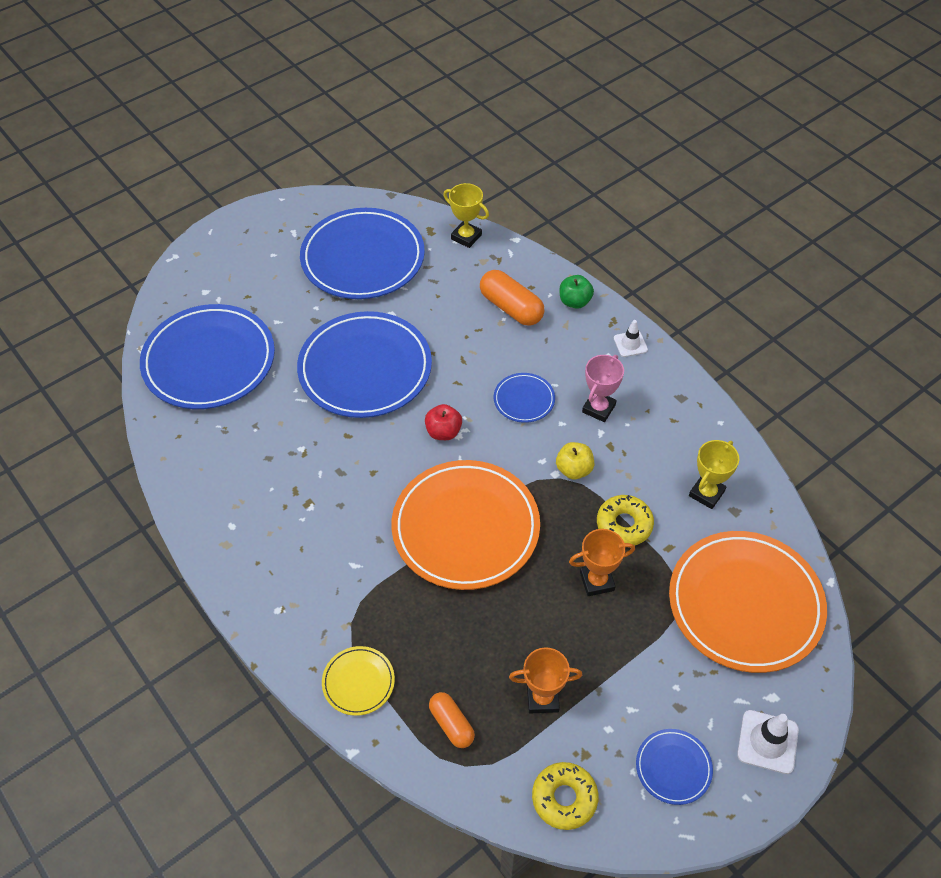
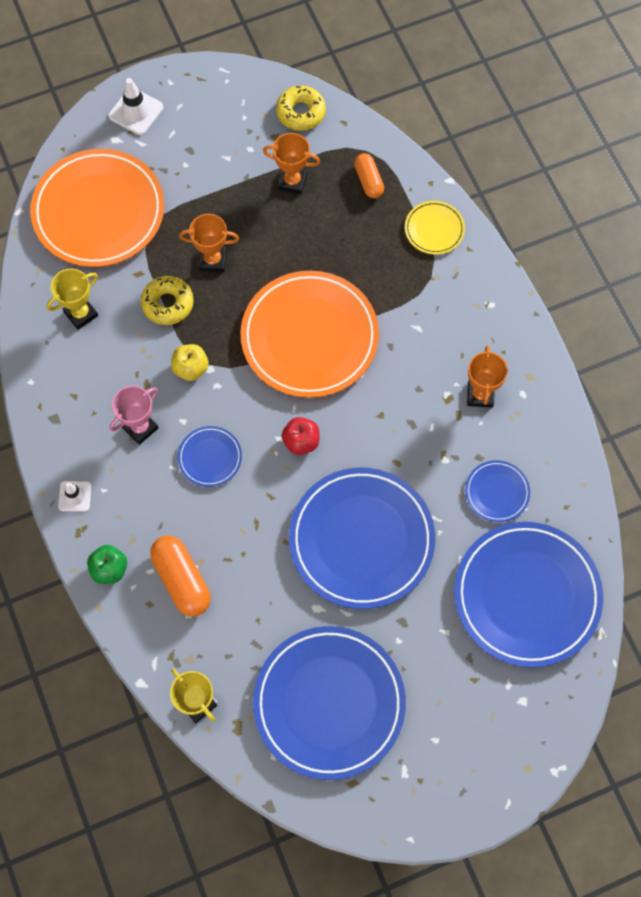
camera: 165 degrees left, 15 degrees up
(276, 514) = (480, 395): none -> orange trophy
(673, 767) = (213, 112): blue plate -> blue plate (497, 492)

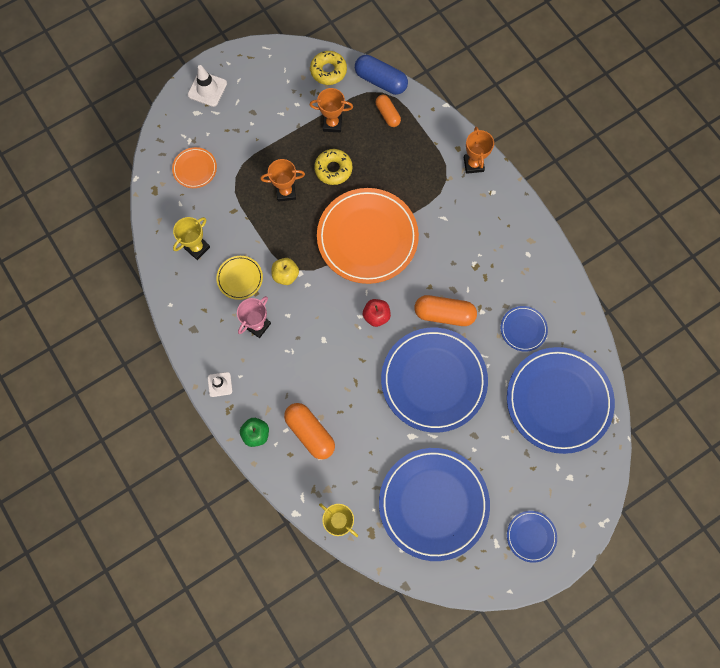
camera: 10 degrees left, 5 degrees up
(99, 211) = (195, 169): orange plate -> orange plate, size x0.45
(168, 304) = (259, 230): yellow donut -> yellow donut (333, 169)
(210, 457) = (312, 339): blue plate -> blue plate (531, 536)
(368, 136) = (380, 81): none -> blue capsule
(393, 454) = (444, 314): none -> orange capsule
(434, 229) = (442, 143): yellow plate -> yellow plate (240, 278)
(480, 395) = (498, 260): orange trophy -> orange trophy (473, 164)

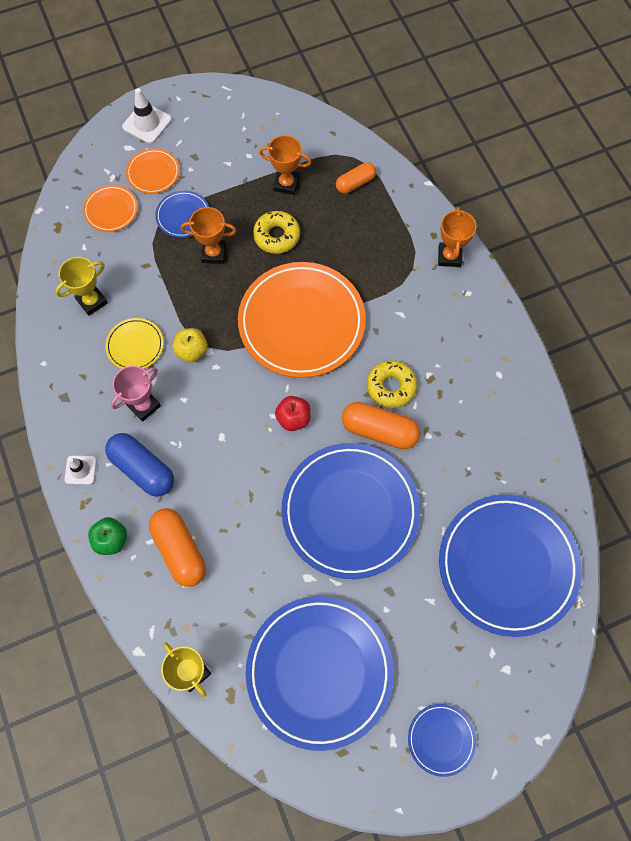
camera: 10 degrees right, 5 degrees down
(222, 131) = (153, 173): none -> orange plate
(328, 71) = (294, 124): yellow donut -> yellow donut (391, 387)
(380, 81) = (354, 144): blue capsule -> blue capsule (142, 469)
(387, 114) = (355, 183): orange capsule -> orange capsule turned 75 degrees clockwise
(523, 329) = (477, 466): blue plate -> blue plate (183, 216)

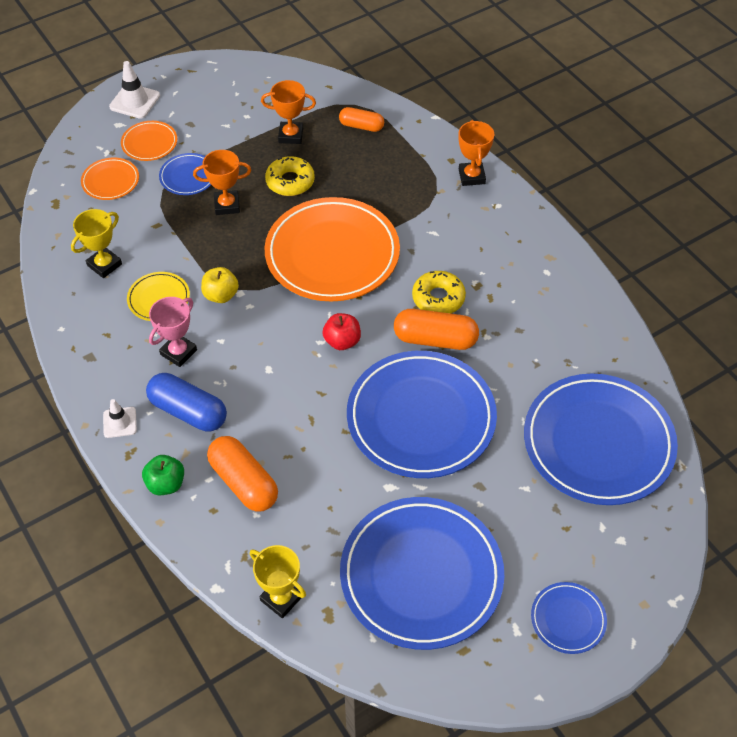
camera: 10 degrees left, 15 degrees down
(355, 183) = (361, 126): orange capsule -> orange capsule turned 60 degrees clockwise

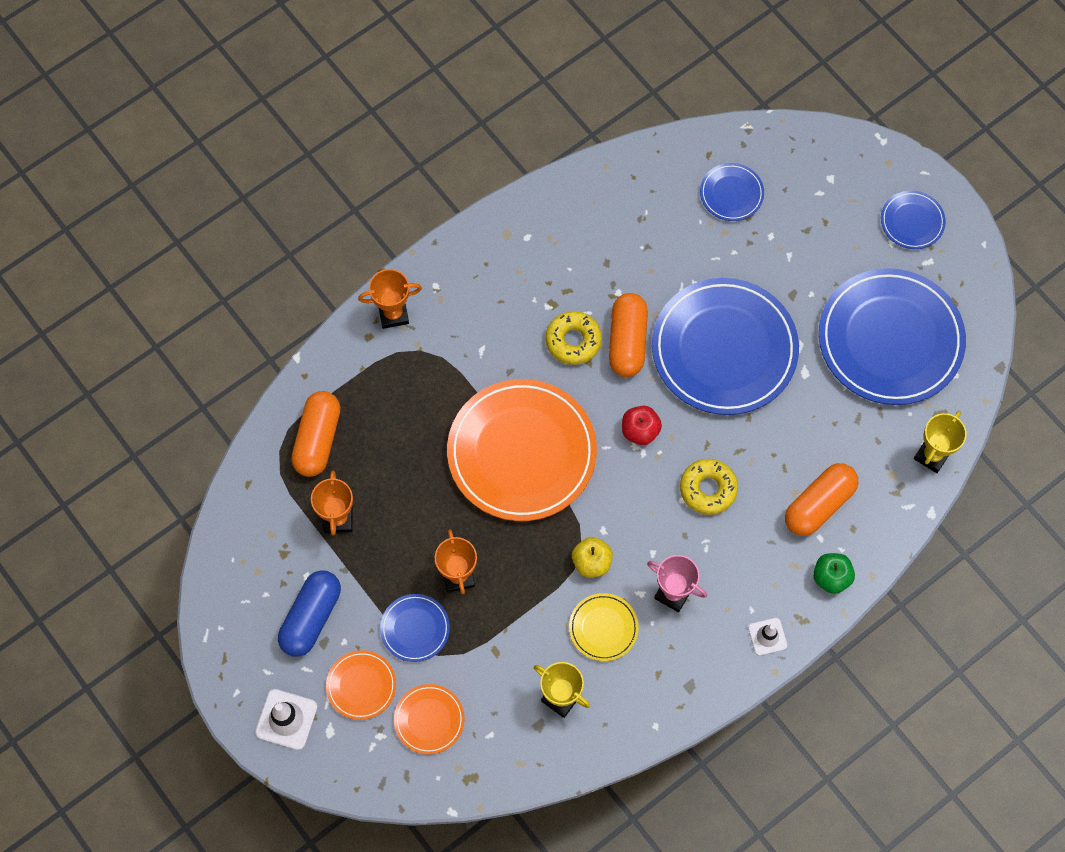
camera: 95 degrees left, 15 degrees up
(188, 411) = (745, 571): blue capsule -> blue capsule (311, 617)
(290, 181) = (415, 510): yellow donut -> yellow donut (708, 489)
(361, 126) = (317, 439): orange capsule -> orange capsule, size x1.59
(598, 442) = (731, 194): blue plate -> blue plate, size x0.45

